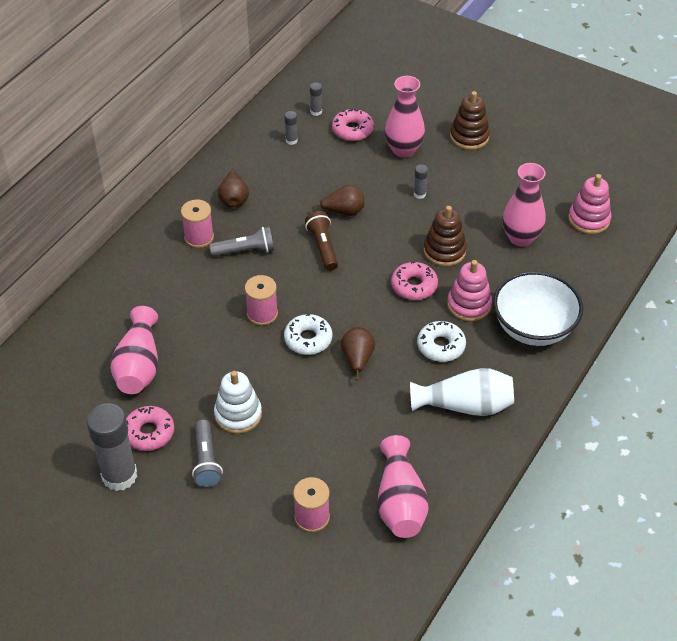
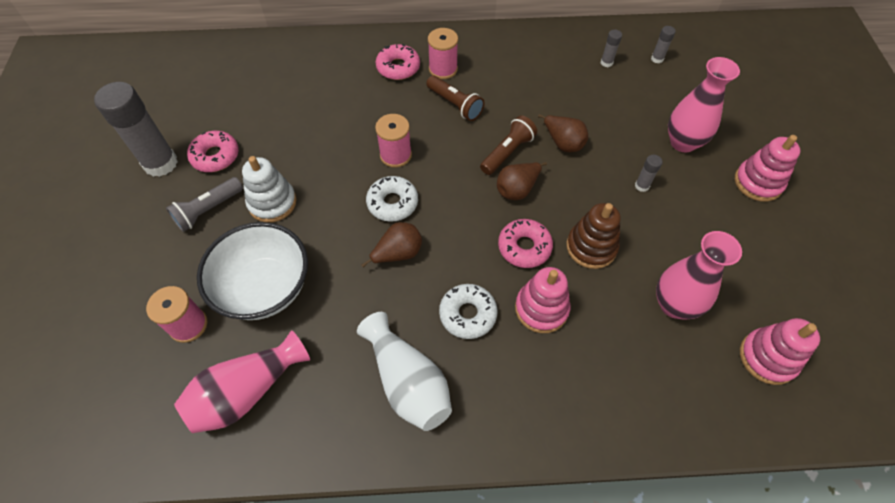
camera: 55 degrees right, 10 degrees up
(139, 365) = (280, 111): pink vase -> none
(234, 199) = (504, 66): brown pear -> brown pear (517, 189)
(245, 251) = (455, 105): grey flashlight -> brown flashlight
(352, 130) = (664, 94): pink donut -> pink donut (398, 67)
(469, 137) = (758, 182): brown stacking toy -> pink stacking toy
(533, 328) = (563, 389): white bowl -> white bowl (265, 288)

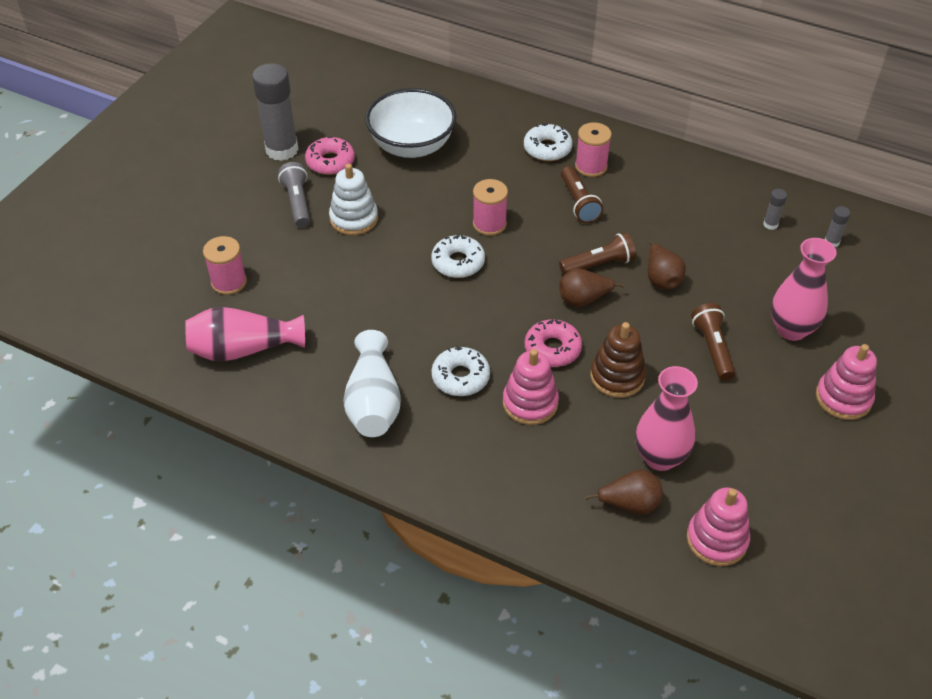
camera: 30 degrees right, 10 degrees down
(208, 210) = (297, 202): grey flashlight -> grey flashlight turned 90 degrees clockwise
(265, 288) = (305, 282): white bowl -> white bowl (412, 146)
(398, 67) = (547, 148): pink donut -> white donut
(398, 253) = (434, 304): brown pear -> brown pear (630, 504)
(642, 186) = (712, 348): grey glue stick -> brown flashlight

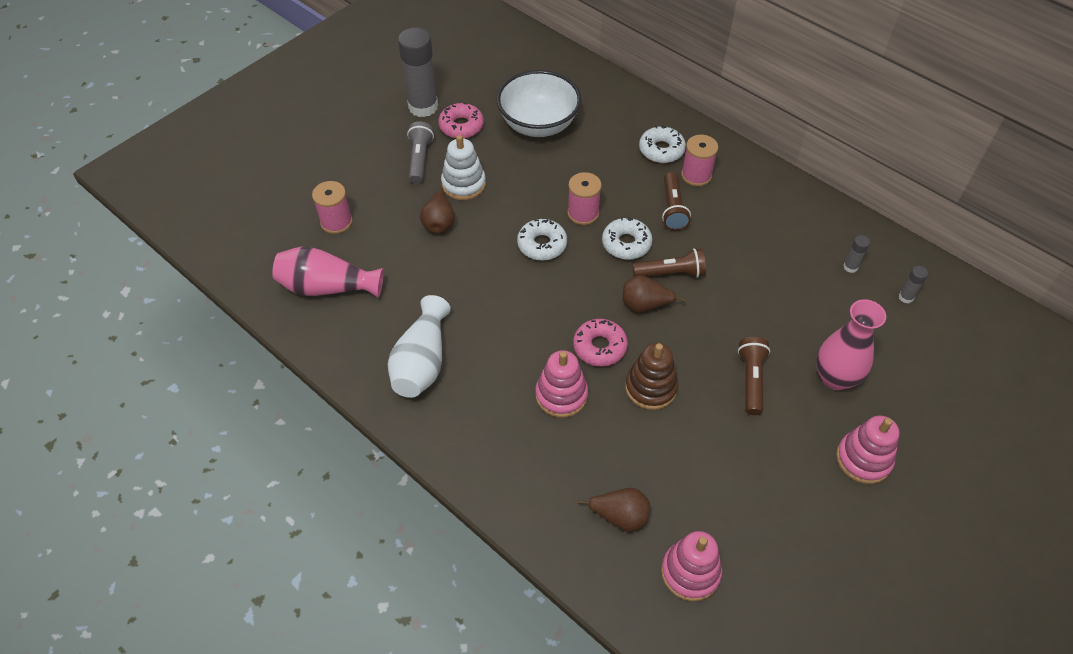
camera: 15 degrees right, 5 degrees up
(460, 377) = (507, 356): white donut -> white donut (626, 244)
(660, 457) = (664, 477): pink vase -> none
(661, 279) = (725, 300): brown pear -> brown pear (439, 223)

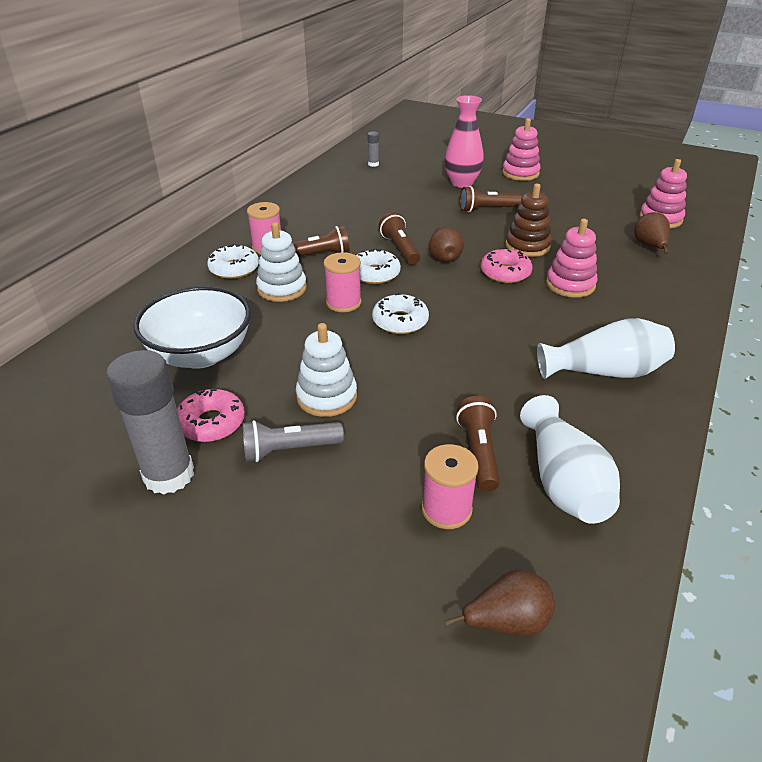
camera: 105 degrees left, 15 degrees down
(327, 287) = (563, 481): pink vase -> white vase
(373, 251) = (479, 452): none -> brown flashlight
(439, 223) = (402, 403): brown pear -> brown pear (507, 621)
(618, 177) = (282, 288): none -> white stacking toy
(850, 267) = (353, 181): grey glue stick -> none

